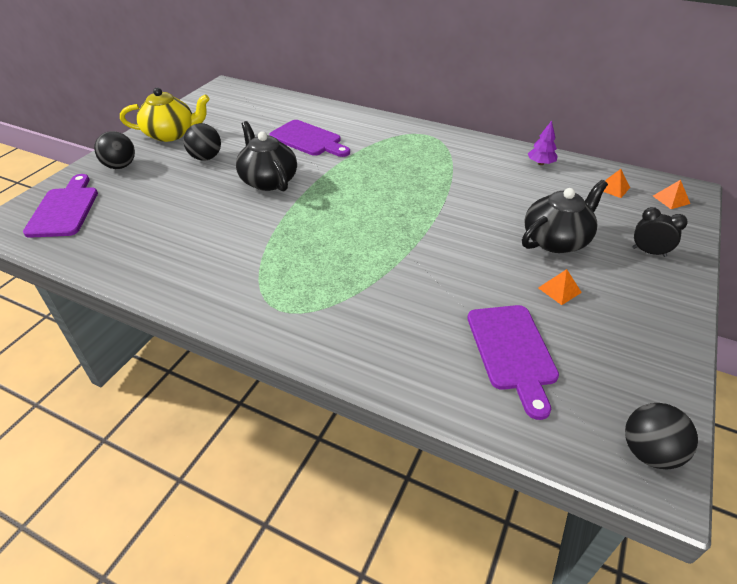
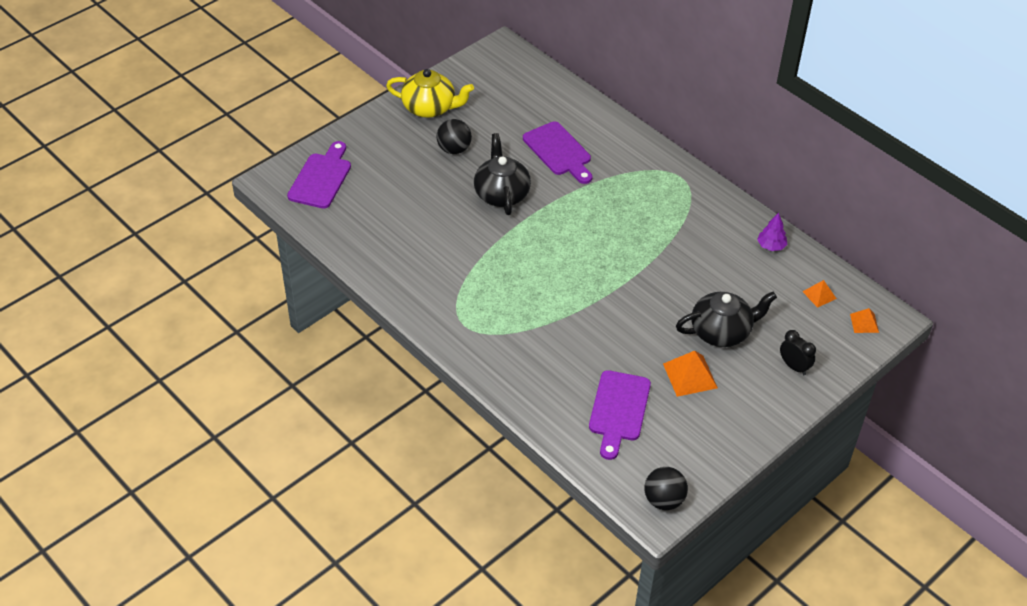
camera: 20 degrees right, 5 degrees up
(120, 166) = (375, 139): black ball -> none
(559, 290) = (690, 375): orange pyramid -> orange pyramid, size x1.68

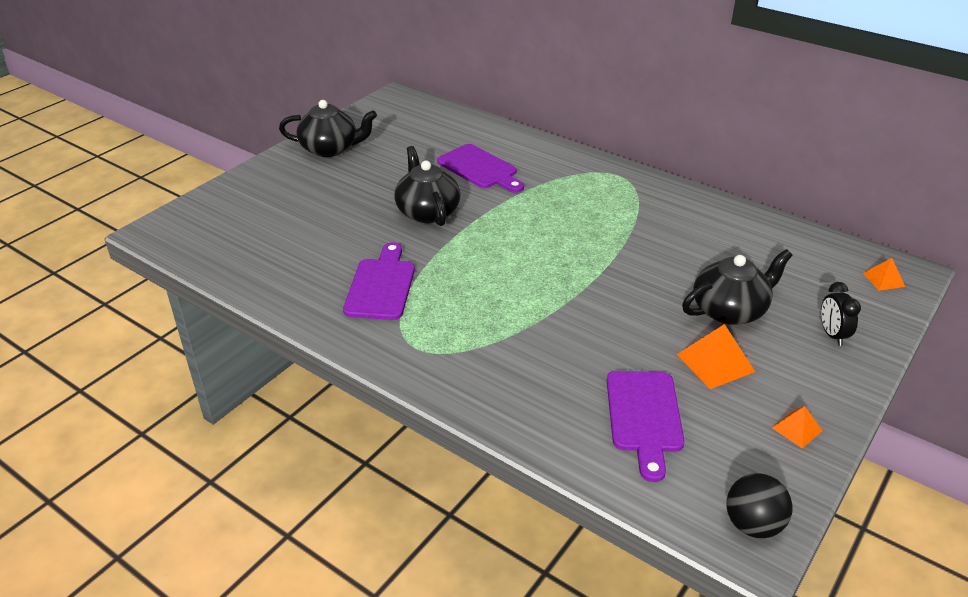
camera: 10 degrees left, 10 degrees down
(321, 178) = (214, 222): purple cutting board -> purple cutting board (381, 286)
(430, 108) = (330, 149): yellow teapot -> black teapot
(454, 149) = (364, 180): black ball -> none
(771, 246) = (742, 222): purple tree -> none
(794, 367) = (832, 335): black clock -> black clock turned 135 degrees counterclockwise
(819, 295) = (819, 259): orange pyramid -> orange pyramid (796, 429)

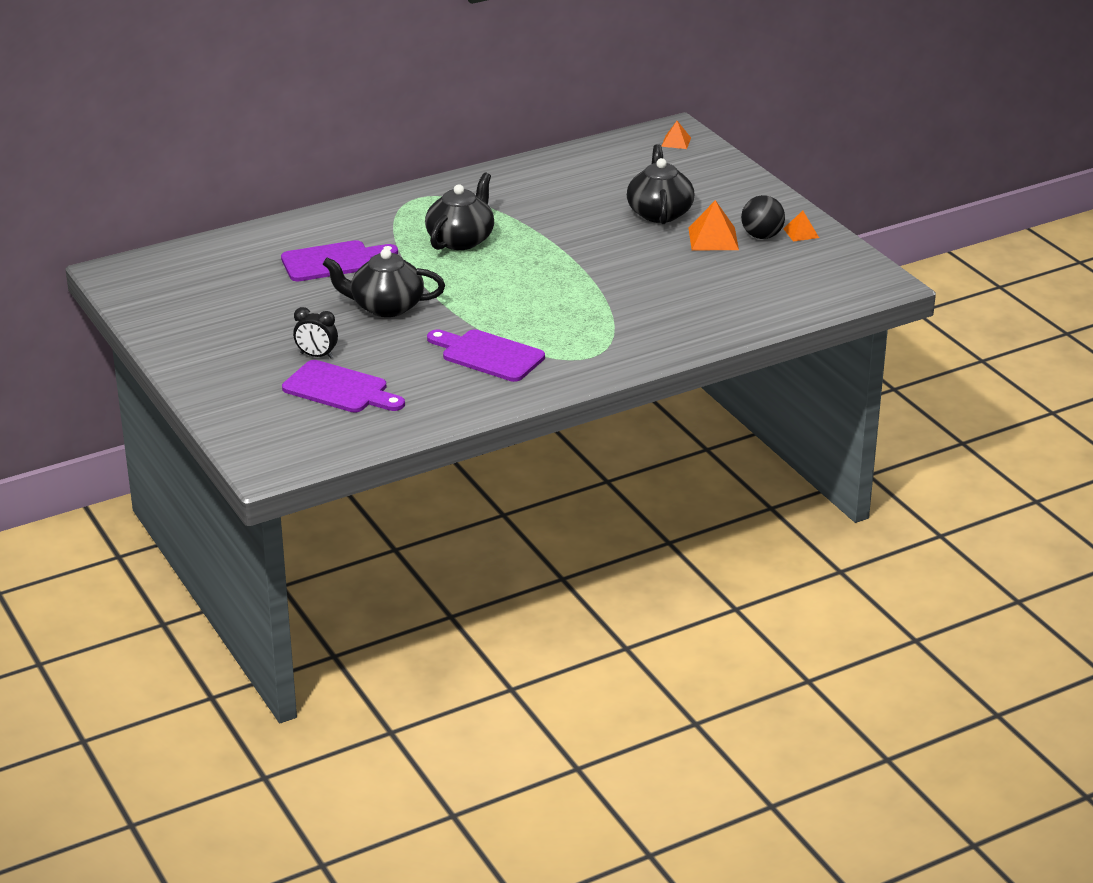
camera: 65 degrees left, 5 degrees down
(330, 149) = (196, 335): black teapot -> black teapot (461, 239)
(644, 416) = (747, 283): purple cutting board -> purple cutting board (340, 389)
(752, 525) = (869, 277): black ball -> black ball (762, 236)
(832, 335) = (720, 185): black clock -> black clock (317, 355)

